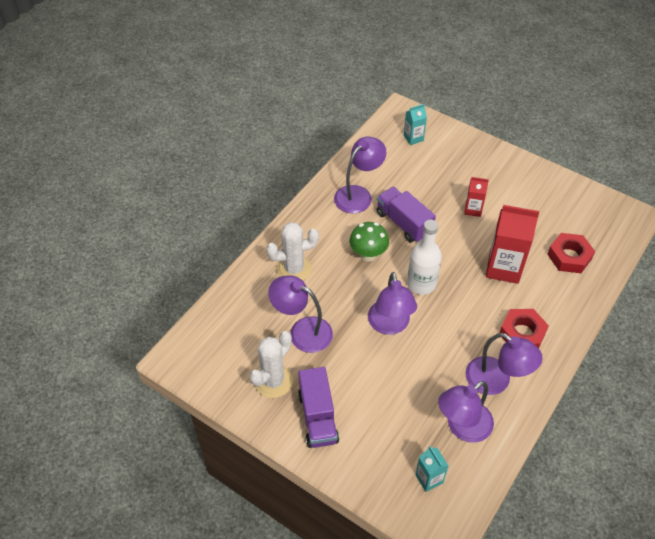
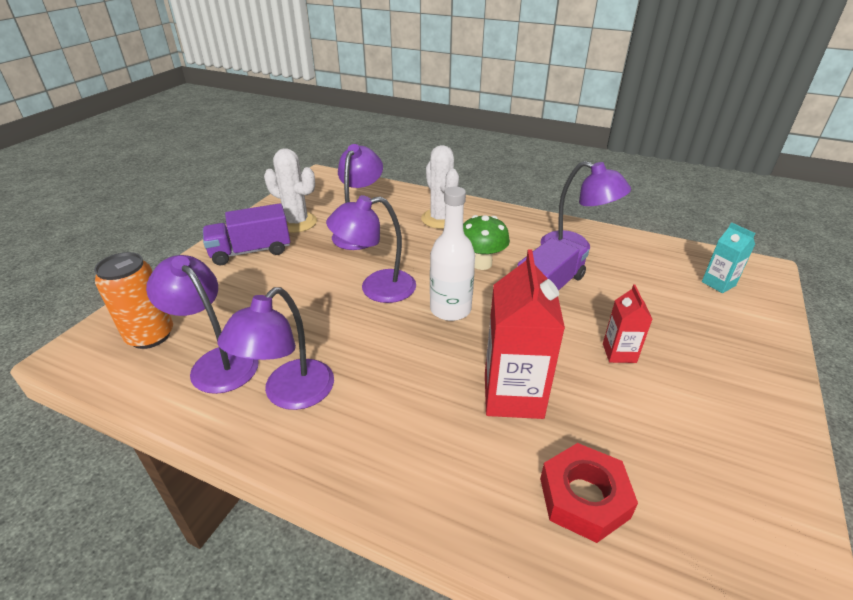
camera: 80 degrees right, 15 degrees down
(429, 479) = (150, 336): turquoise carton -> orange can
(522, 333) = (382, 424): red nut -> none

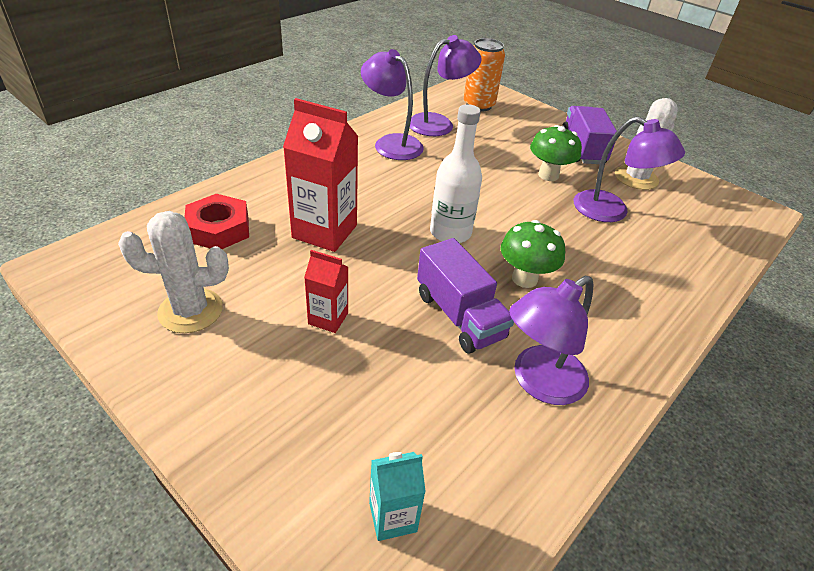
camera: 105 degrees right, 5 degrees up
(315, 266) = (548, 175): none -> green mushroom
(376, 288) = (500, 200): purple lamp -> none
(440, 219) = (639, 278): white cactus -> white cactus (191, 311)

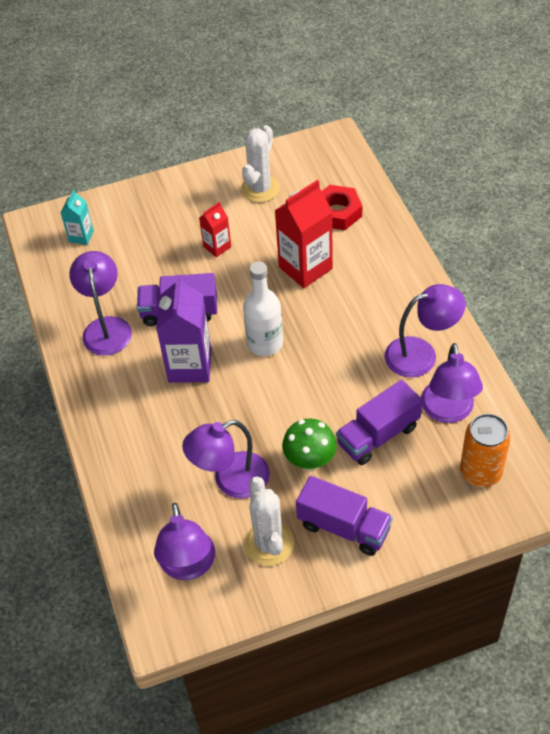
camera: 125 degrees right, 10 degrees up
(491, 149) = (378, 435): none -> purple truck
(524, 279) = (190, 366): green mushroom -> purple carton
(704, 212) = (188, 566): none -> purple lamp

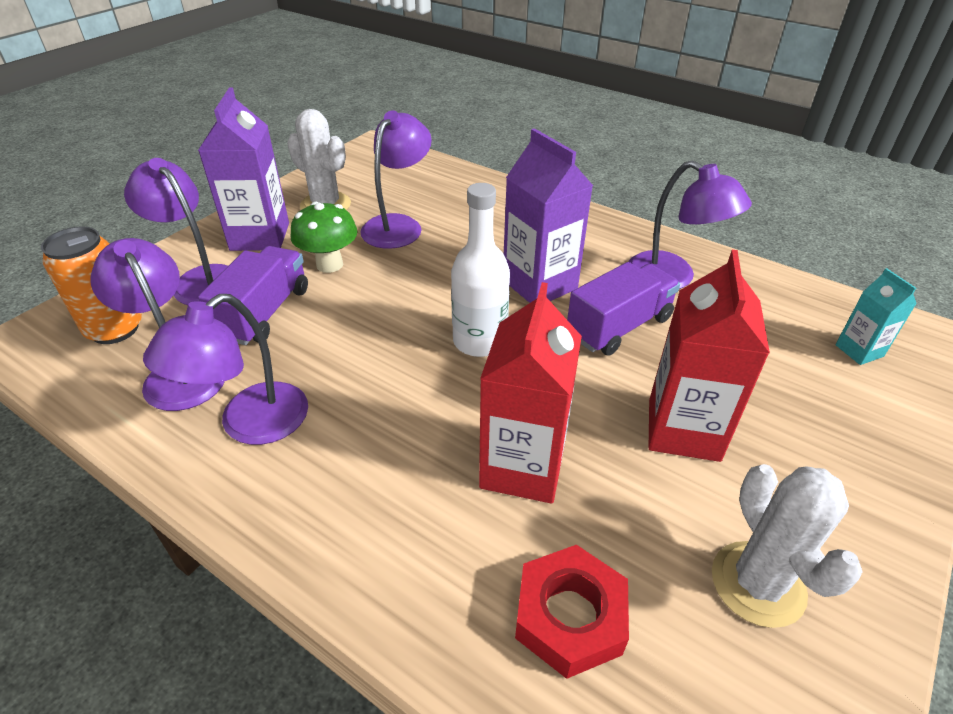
camera: 140 degrees right, 10 degrees down
(188, 566) = (384, 174): purple lamp -> purple lamp (201, 279)
(217, 247) = (683, 430): red carton -> red carton, size x1.88
(344, 527) = (260, 236): purple truck -> purple carton

